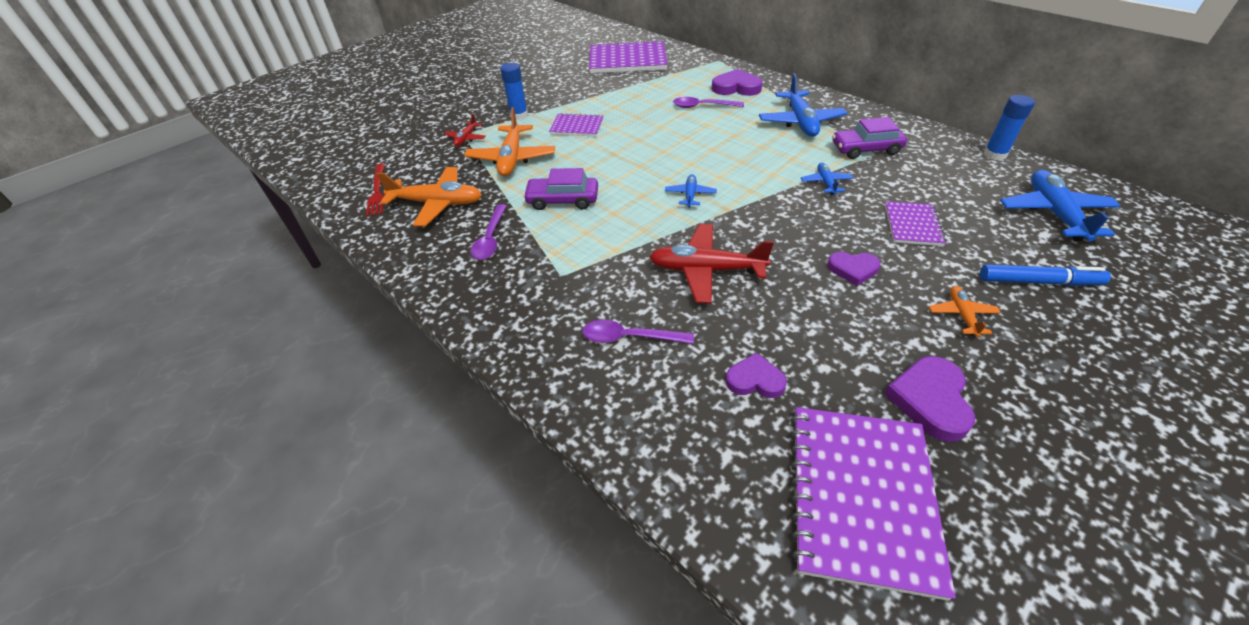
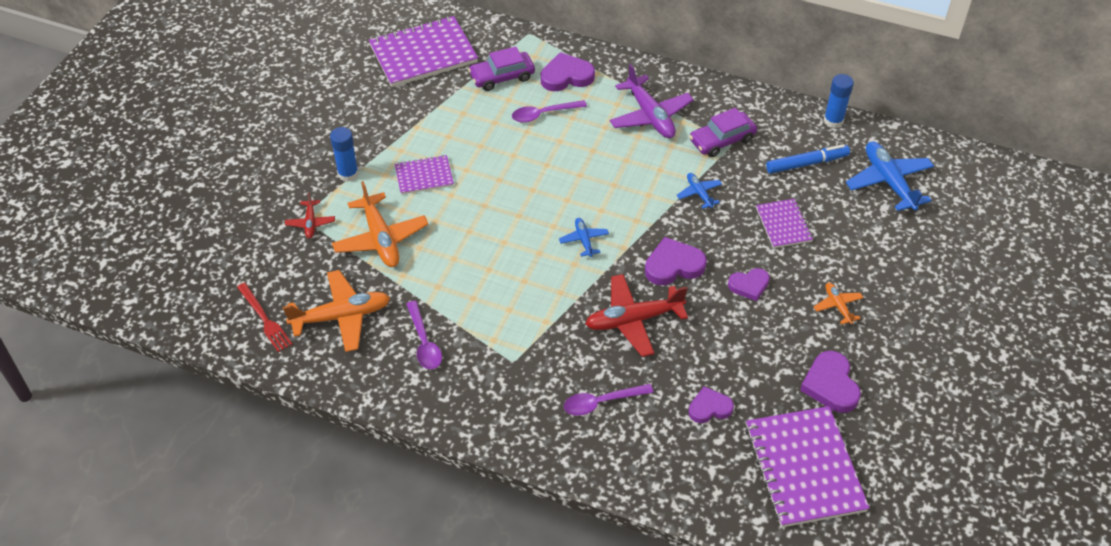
camera: 25 degrees left, 5 degrees up
(563, 200) = (466, 278): purple car -> purple car (502, 77)
(772, 233) = (673, 265): none -> purple heart
(800, 122) = (650, 115): blue plane -> purple plane
(1038, 282) = (886, 258): blue marker -> blue marker (807, 163)

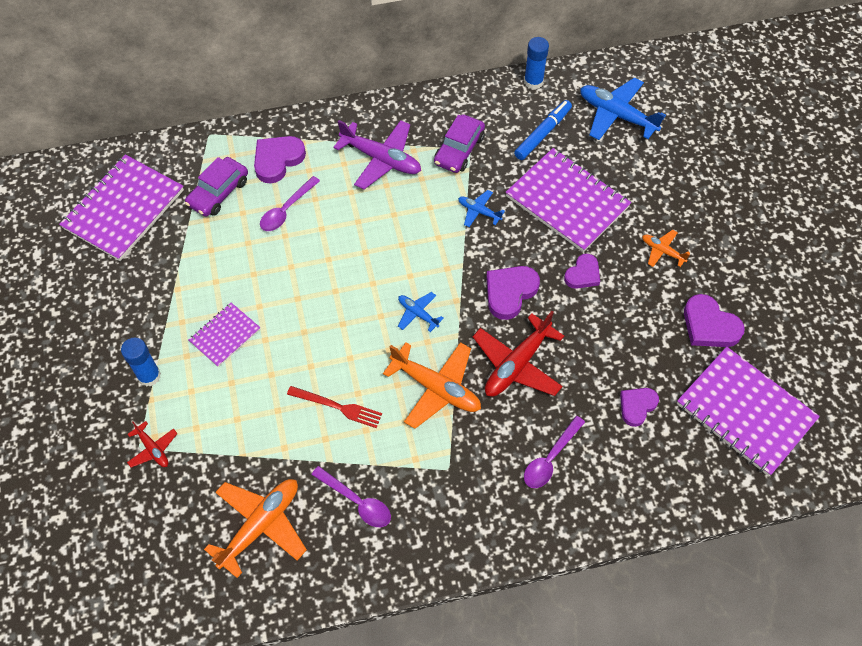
camera: 35 degrees left, 10 degrees up
(264, 319) = (188, 576): red fork -> red fork (337, 407)
(380, 239) = (234, 424): orange plane -> orange plane (436, 388)
(783, 225) = (567, 201): purple notebook -> purple notebook, size x1.87

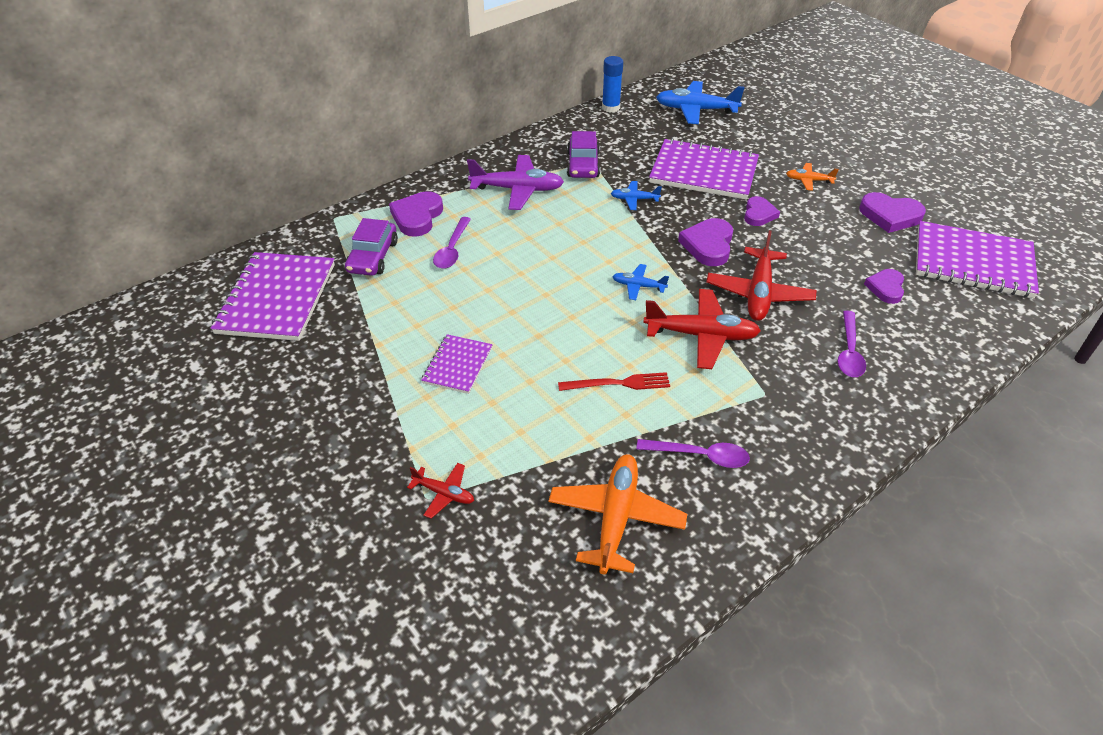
camera: 25 degrees left, 15 degrees down
(149, 376) = (396, 428): blue glue stick -> none
(436, 388) = (701, 335): orange plane -> red plane
(542, 134) = (646, 136): blue marker -> none

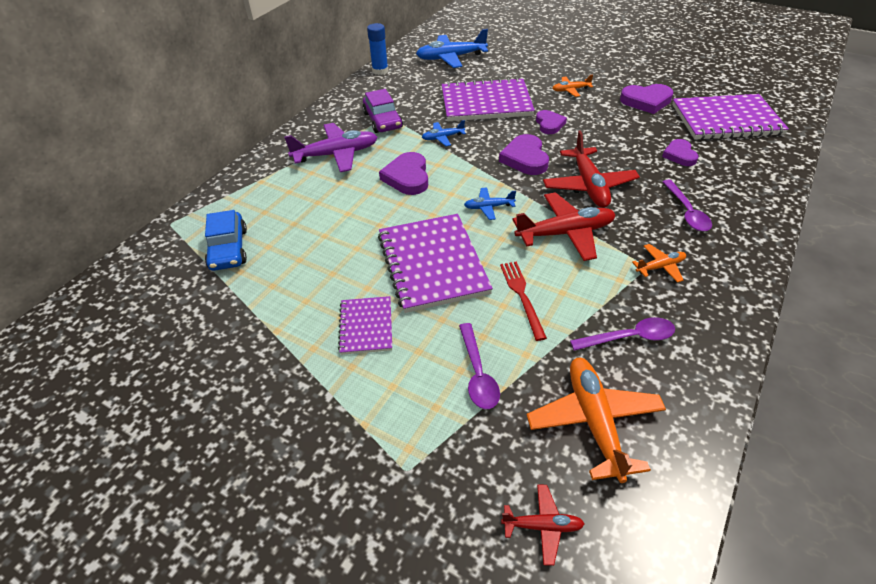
camera: 20 degrees left, 0 degrees up
(277, 298) = (145, 318): purple notebook -> purple notebook (432, 264)
(373, 257) = (228, 249): purple car -> blue car
(417, 217) = (254, 201): purple heart -> purple heart (407, 177)
(444, 493) = (421, 459): red plane -> red plane (542, 526)
(452, 250) = (303, 222): purple spoon -> purple spoon (478, 374)
(618, 383) = (522, 296): red fork -> red fork turned 75 degrees counterclockwise
(779, 399) = (660, 267): none -> orange plane

